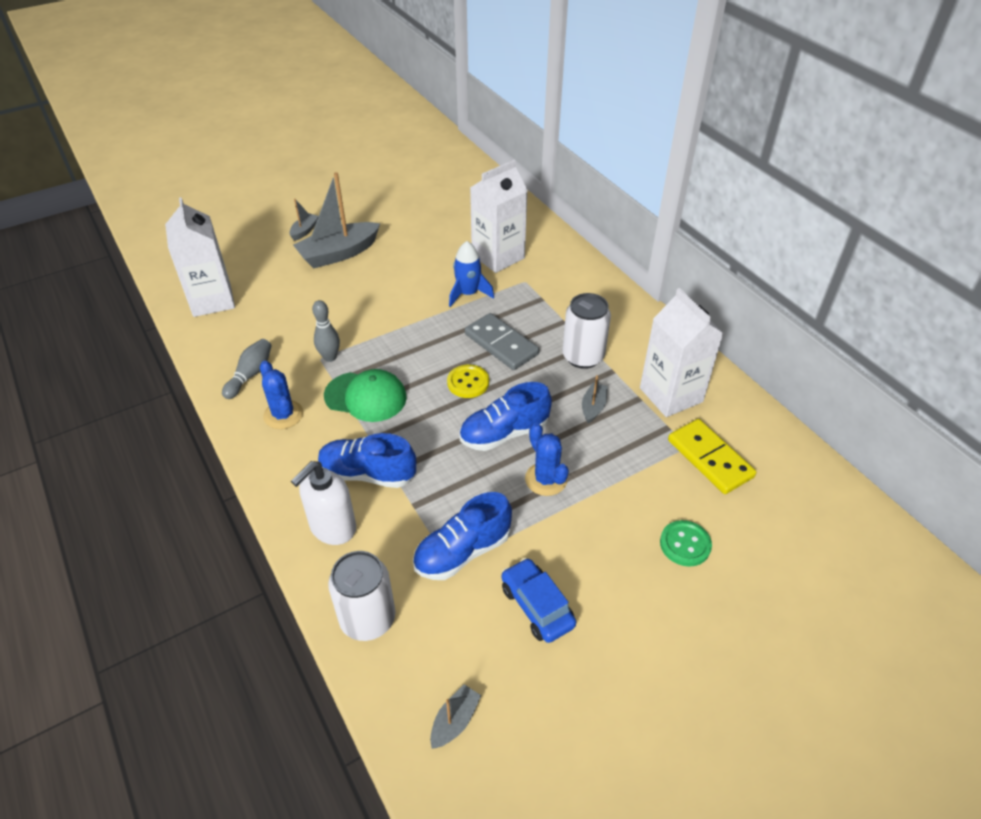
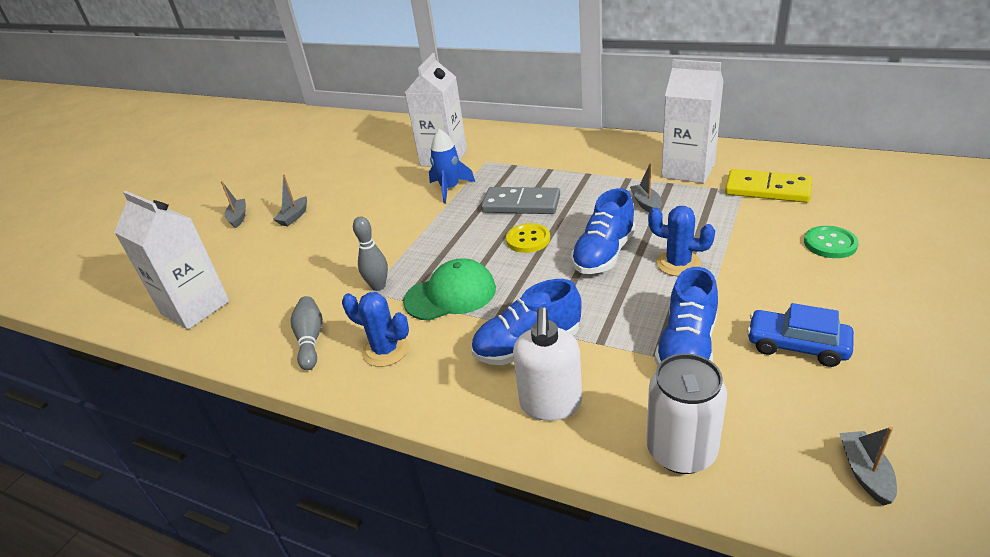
camera: 30 degrees left, 10 degrees down
(339, 254) = (294, 217): grey boat -> grey boat, size x0.47
(583, 356) = (594, 181): white can -> none

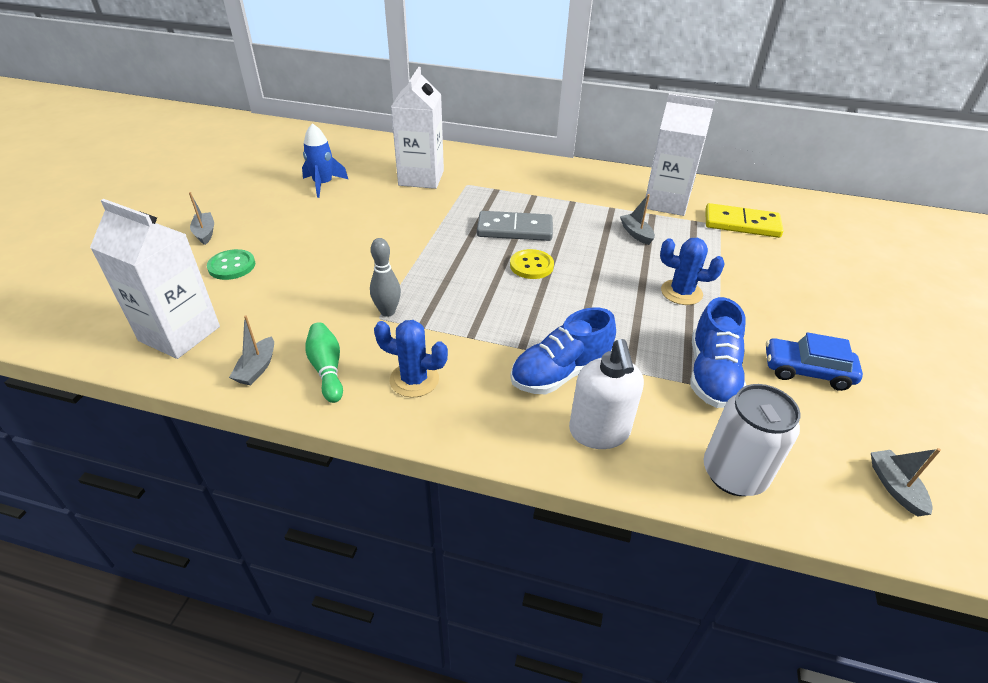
camera: 15 degrees left, 5 degrees up
(294, 217) = (271, 234): grey boat -> grey boat (257, 368)
(310, 339) = (327, 369): grey bowling pin -> green bowling pin
(450, 189) = (436, 211): blue rocket -> blue rocket (323, 184)
(450, 295) = (467, 321): green cap -> none
(604, 254) = (609, 282): blue shoe -> none
(830, 244) = (808, 276): green button -> green button (232, 266)

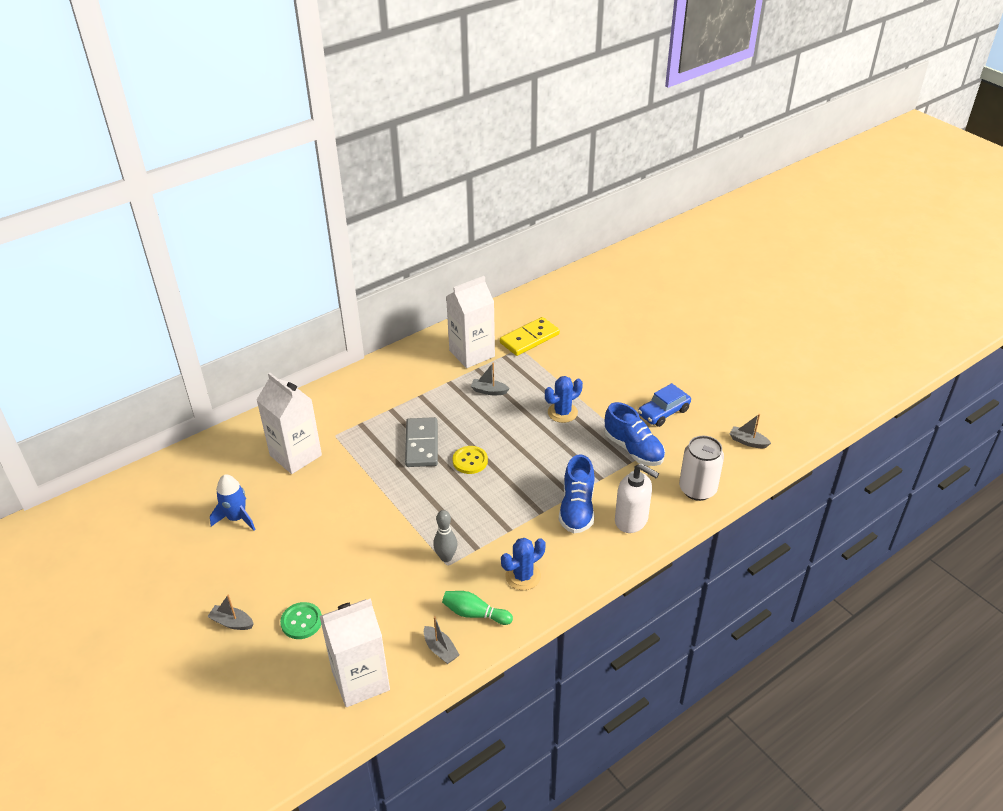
camera: 50 degrees left, 0 degrees up
(515, 229) = (421, 444): grey domino -> grey domino turned 45 degrees counterclockwise

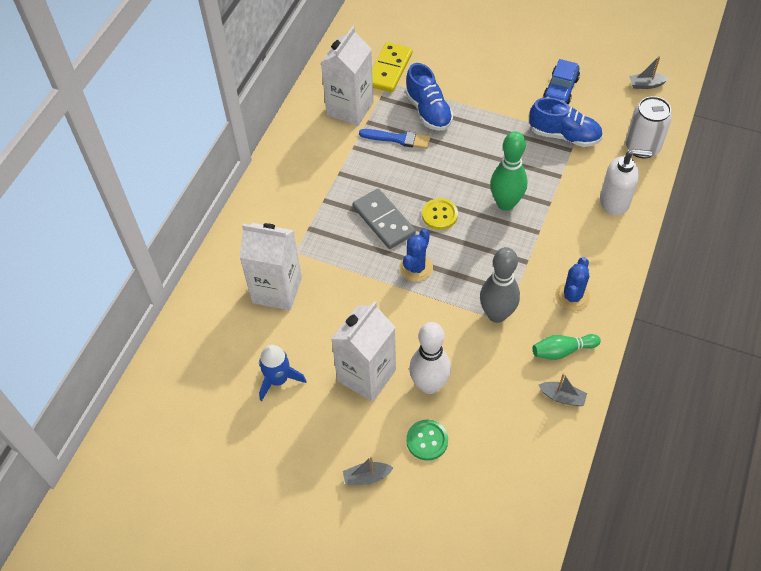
camera: 30 degrees left, 15 degrees up
(342, 581) = (429, 385): none -> white bowling pin
(360, 680) = (522, 461): white carton -> white carton (366, 375)
(446, 557) = (497, 314): grey bowling pin -> grey bowling pin, size x1.63
(489, 391) = (398, 139): grey boat -> blue brush
(533, 478) = (505, 203): none -> green bowling pin
(562, 412) = (479, 129): blue cactus -> blue cactus (416, 268)
(577, 509) = (564, 213): blue shoe -> blue shoe (428, 111)

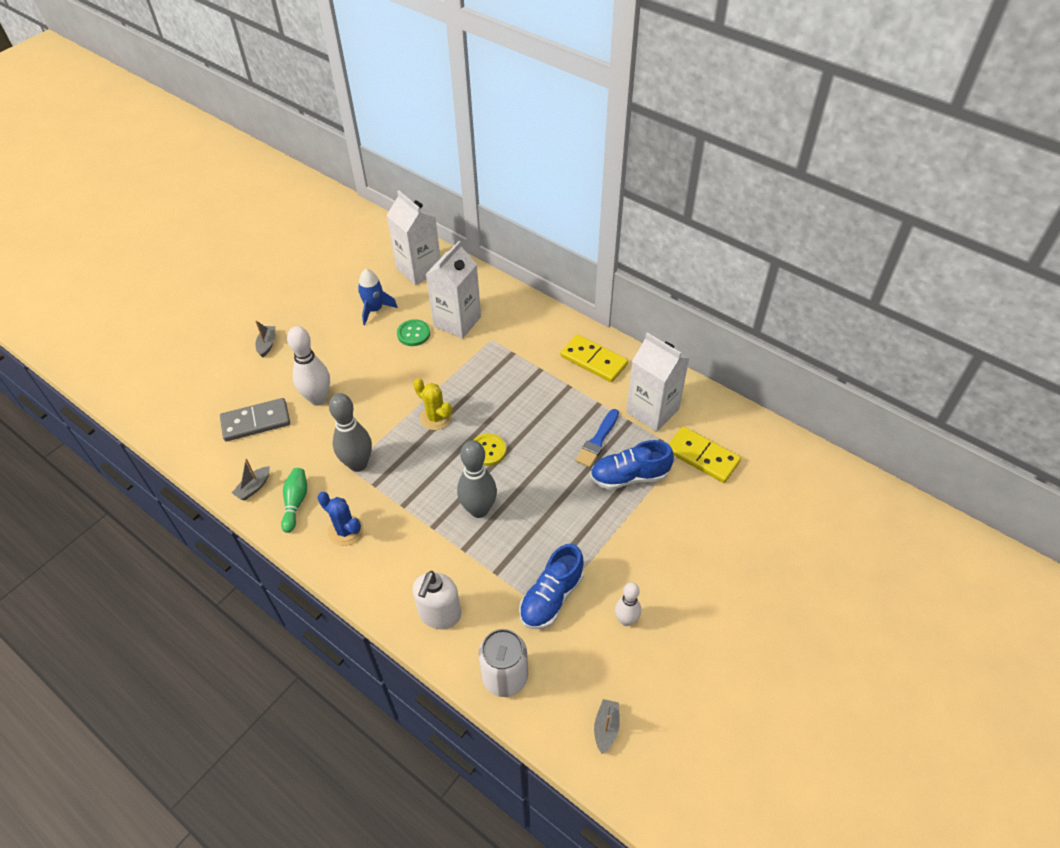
camera: 105 degrees right, 5 degrees down
(300, 161) = (594, 360): none -> yellow domino
(366, 375) = (349, 361): white carton -> white carton (419, 269)
(383, 220) = (499, 406): grey domino -> grey domino (256, 421)
(416, 268) = (436, 417): blue cactus -> yellow cactus
(427, 440) = (273, 385): green button -> green button (413, 334)
(505, 203) = (479, 510): green bowling pin -> grey bowling pin
(560, 89) = (626, 620): blue car -> white bowling pin

